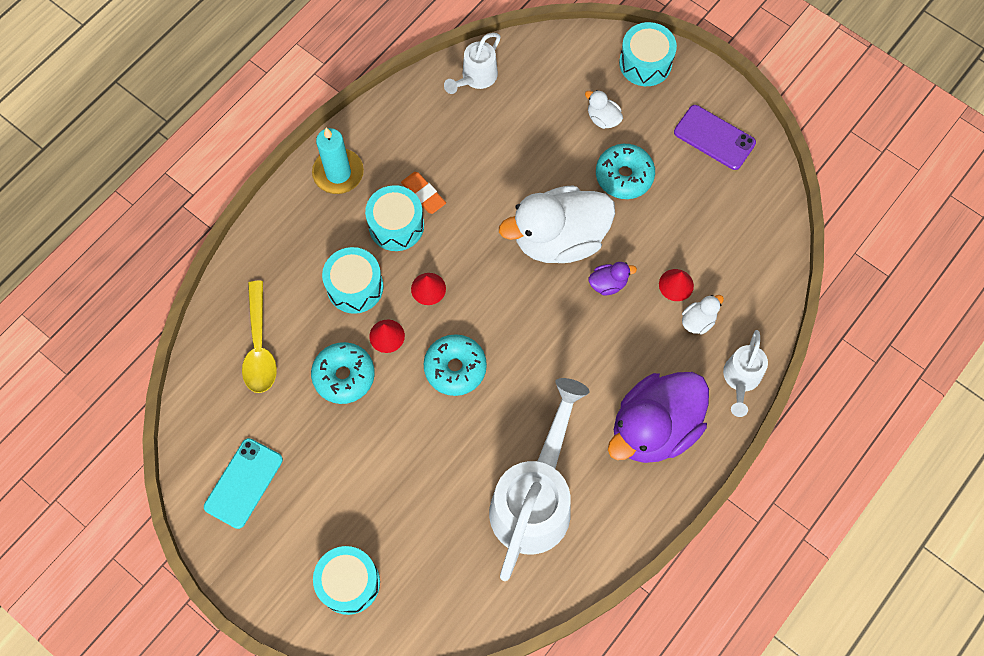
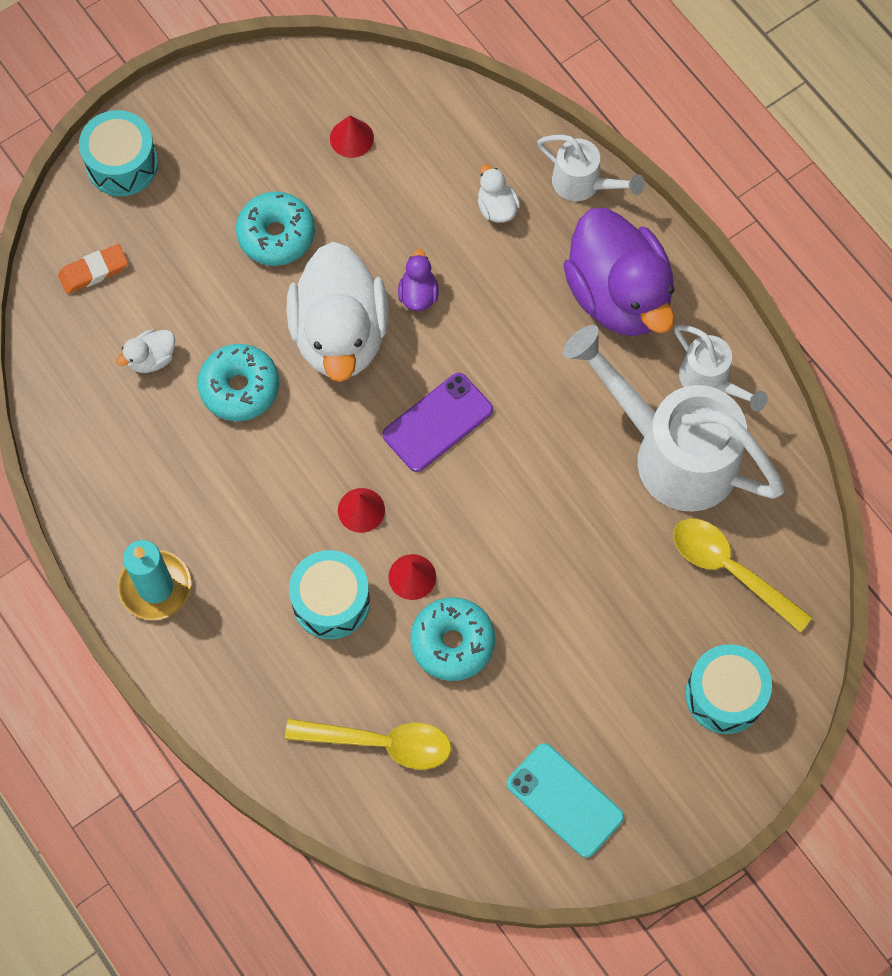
camera: 75 degrees left, 0 degrees up
(396, 225) = (258, 529): turquoise drum -> none
(423, 194) = (223, 484): orange eraser -> orange eraser (93, 271)
(450, 565) = (731, 570): none -> yellow spoon
(455, 368) = (479, 503): turquoise donut -> turquoise donut (239, 388)
(476, 78) = (70, 375): white watering can -> white watering can (710, 381)
(603, 118) = (186, 237): white duck -> white duck (151, 359)
(676, 285) = (443, 218): red cone -> red cone (351, 138)
(714, 137) = (257, 116): purple phone -> purple phone (437, 422)

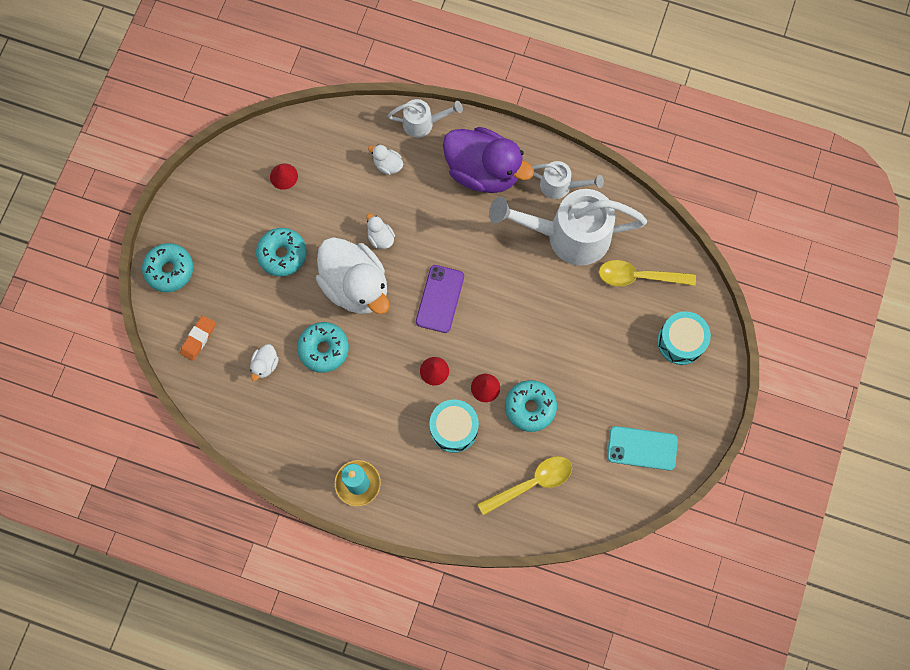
camera: 35 degrees left, 5 degrees up
(122, 164) = (169, 270): turquoise drum -> turquoise donut
(418, 294) = (380, 238): purple duck -> white duck

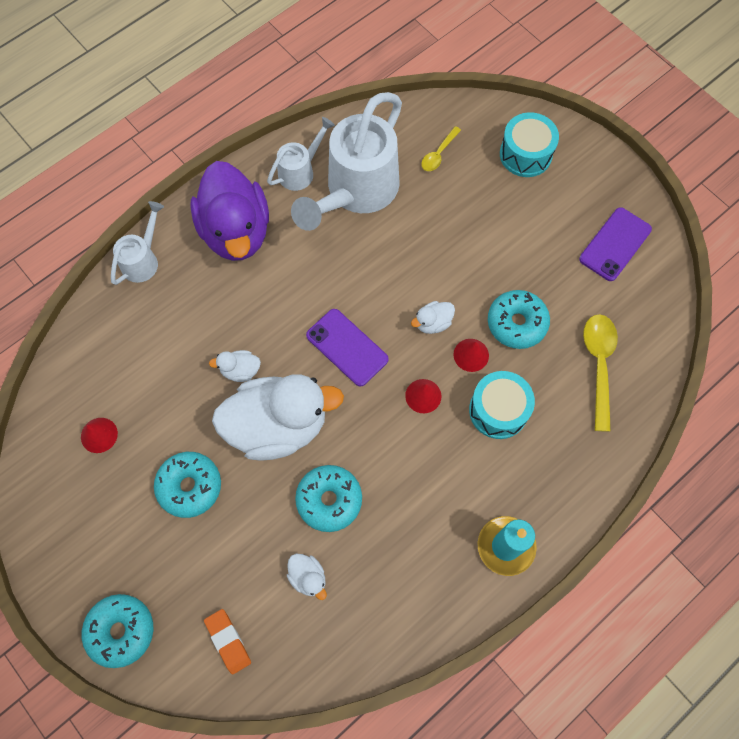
camera: 60 degrees left, 5 degrees down
(387, 165) = (164, 319): white duck -> white duck (433, 323)
(483, 171) = (236, 231): purple duck -> purple duck turned 105 degrees clockwise
(639, 277) = (438, 154): yellow spoon -> yellow spoon, size x0.57
(642, 448) = (615, 244): turquoise phone -> purple phone

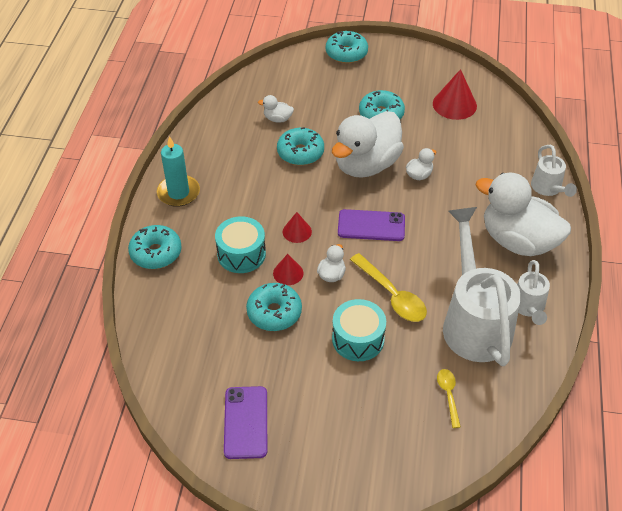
camera: 140 degrees right, 20 degrees down
(99, 435) = (454, 104): red cone -> red cone, size x1.71
(228, 641) = (291, 77): orange eraser -> none
(236, 231) = (517, 241): purple duck -> white duck
(525, 154) = (381, 448): turquoise drum -> turquoise drum (358, 339)
(583, 477) = (156, 253): none -> turquoise donut
(599, 365) = (193, 324): yellow spoon -> yellow spoon (391, 295)

